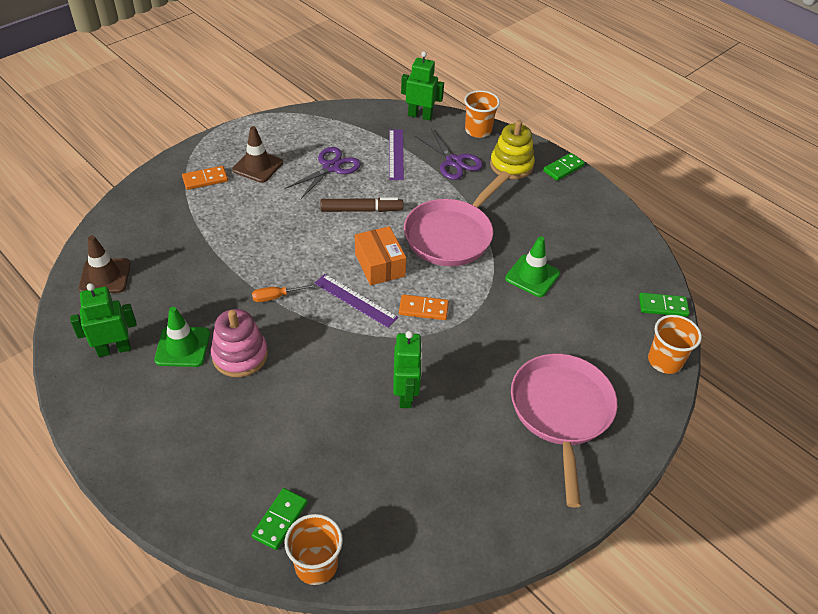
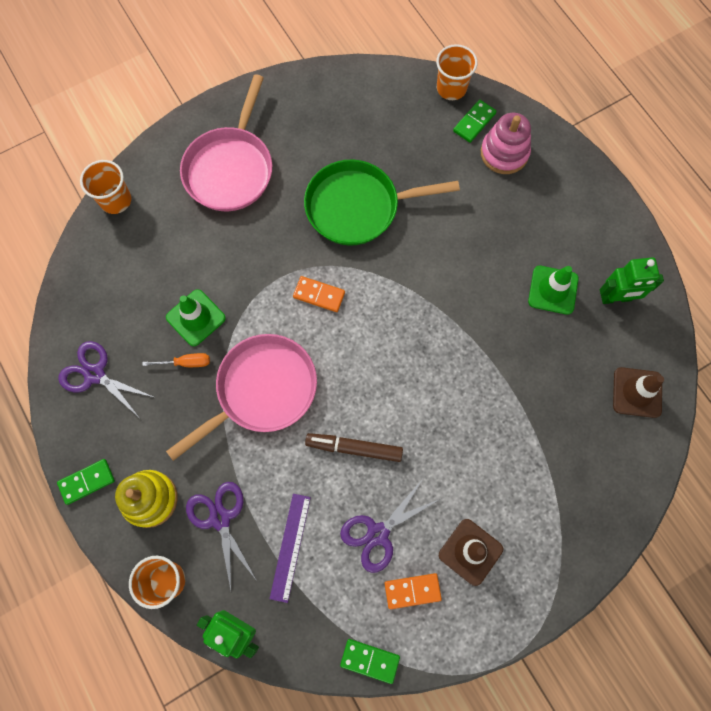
camera: 165 degrees left, 25 degrees up
(205, 179) = (536, 536): orange domino -> orange domino (412, 591)
(240, 355) = (500, 271): pink stacking toy -> pink stacking toy (504, 153)
(276, 297) = (461, 335): orange screwdriver -> orange screwdriver (186, 363)
(355, 300) = (384, 317): purple ruler -> none
(379, 265) = (350, 360): orange box -> none
(405, 395) = (358, 207): green robot -> green pan
(597, 227) = (95, 374): none -> purple scissors
(663, 306) = (83, 258): green domino -> green domino (370, 660)

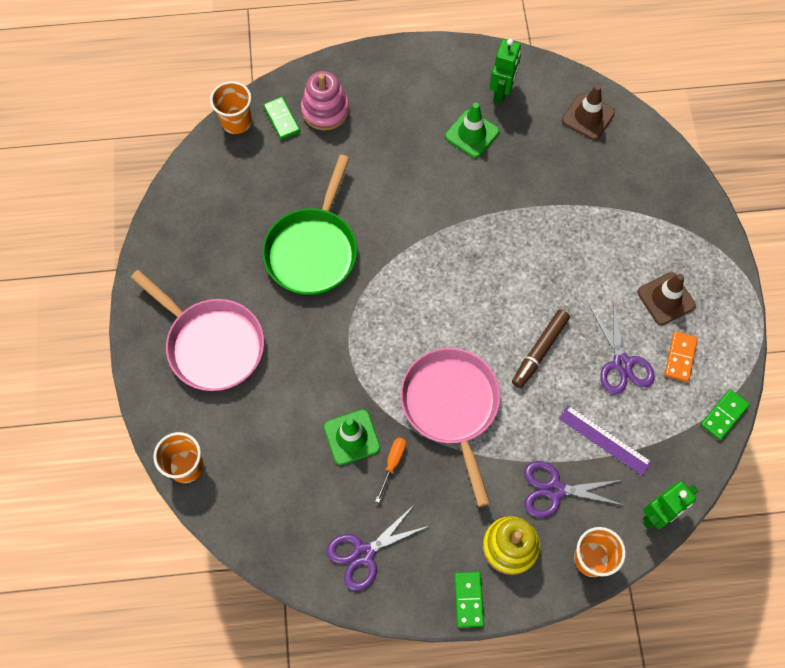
camera: 65 degrees left, 5 degrees down
(319, 295) = (383, 320): orange domino -> none

